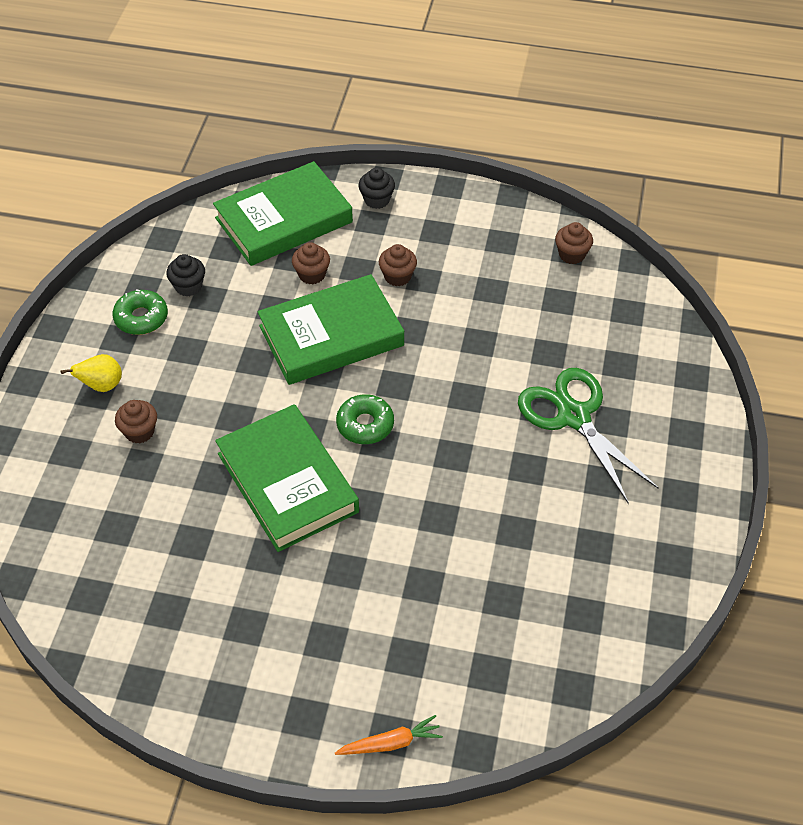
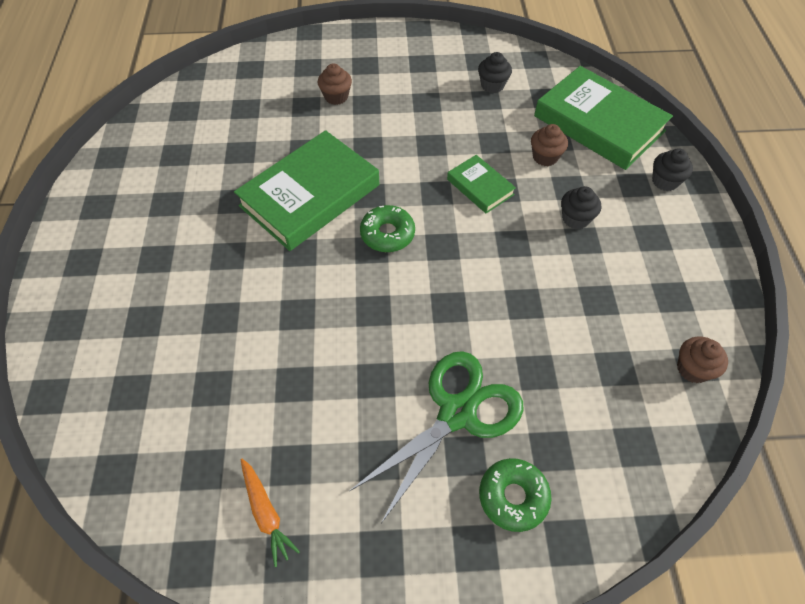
camera: 75 degrees right, 5 degrees up
(102, 386) = (373, 66): yellow pear -> none
(141, 318) = (447, 68): green donut -> green donut (513, 497)
(331, 336) = (480, 187): green book -> green book, size x0.49
(390, 743) = (56, 327): orange carrot -> orange carrot (266, 513)
(397, 276) = (575, 219): brown cupcake -> black cupcake

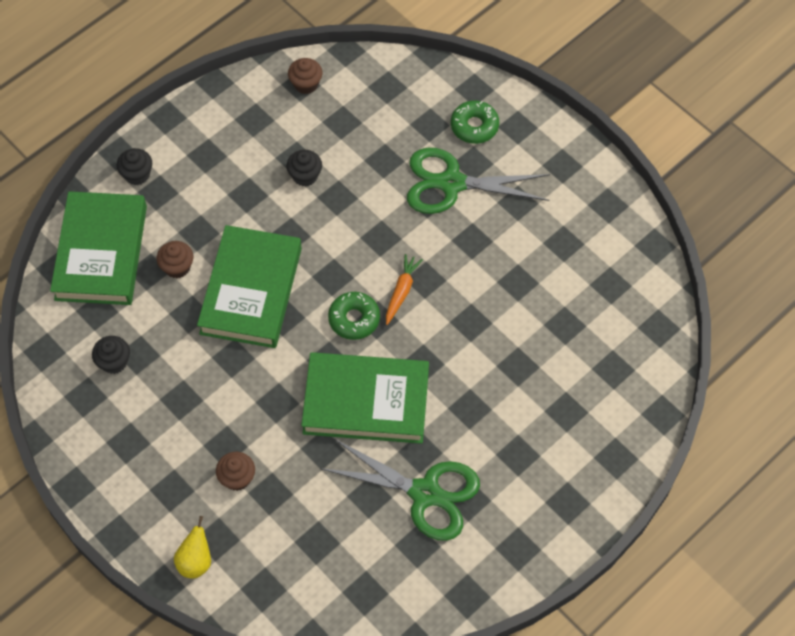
camera: 130 degrees left, 5 degrees up
(202, 183) = (425, 493): none -> green scissors
(266, 513) = (598, 233): orange carrot -> orange carrot (401, 291)
(305, 51) = (195, 561): none -> yellow pear
(480, 187) = (251, 291): green book -> green book, size x2.03
(575, 219) = (230, 210): black cupcake -> black cupcake (305, 176)

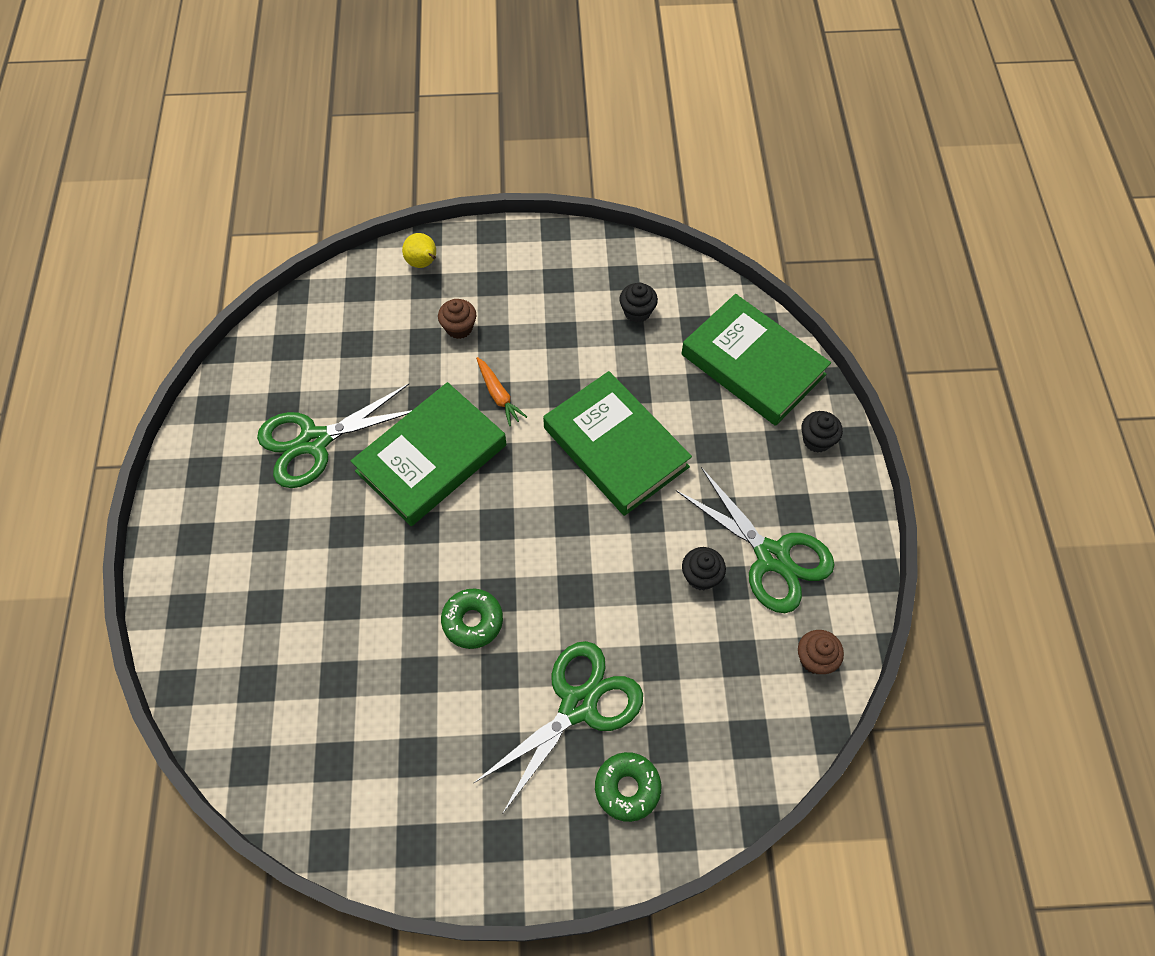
camera: 130 degrees right, 0 degrees up
(177, 267) = (689, 409): brown cupcake -> none
(254, 146) = (772, 557): none -> green scissors
(354, 319) = (514, 506): green donut -> green donut (473, 621)
(401, 291) = (505, 565): orange carrot -> orange carrot (498, 395)

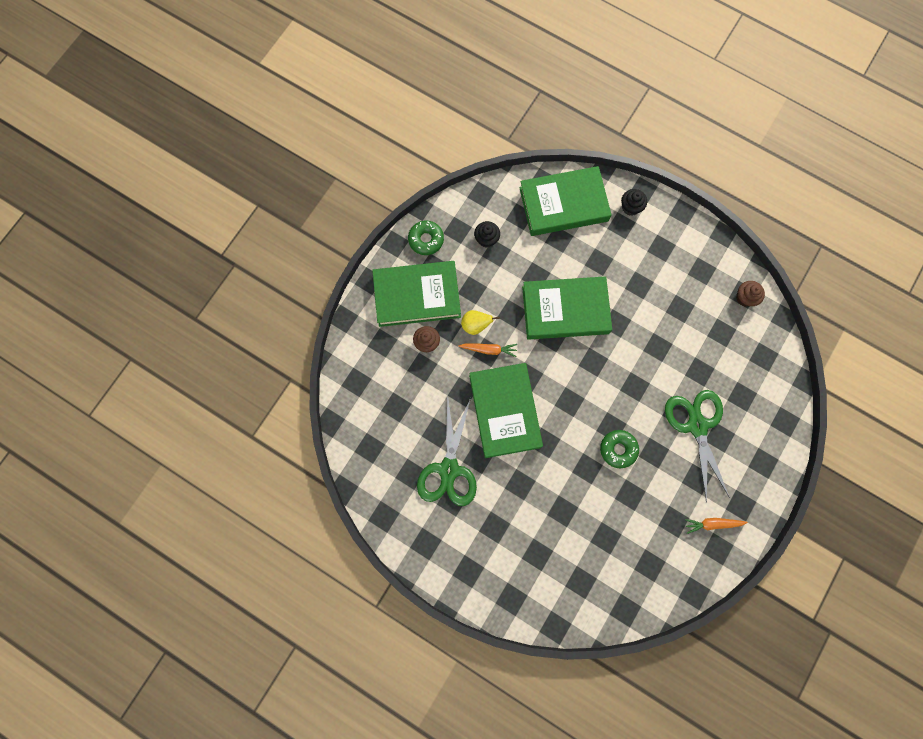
camera: 55 degrees left, 15 degrees up
(423, 263) = (364, 334): yellow pear -> yellow pear (475, 325)
(448, 814) = (712, 524): none -> orange carrot
(509, 285) = (417, 295): none -> green book
(627, 788) = (752, 430): green donut -> green donut (426, 240)
(701, 576) = (667, 319): black cupcake -> none
(772, 557) = (680, 277): green scissors -> none

